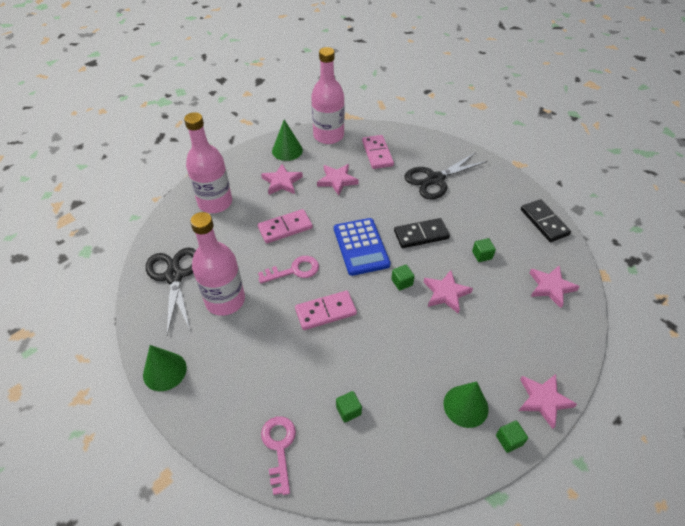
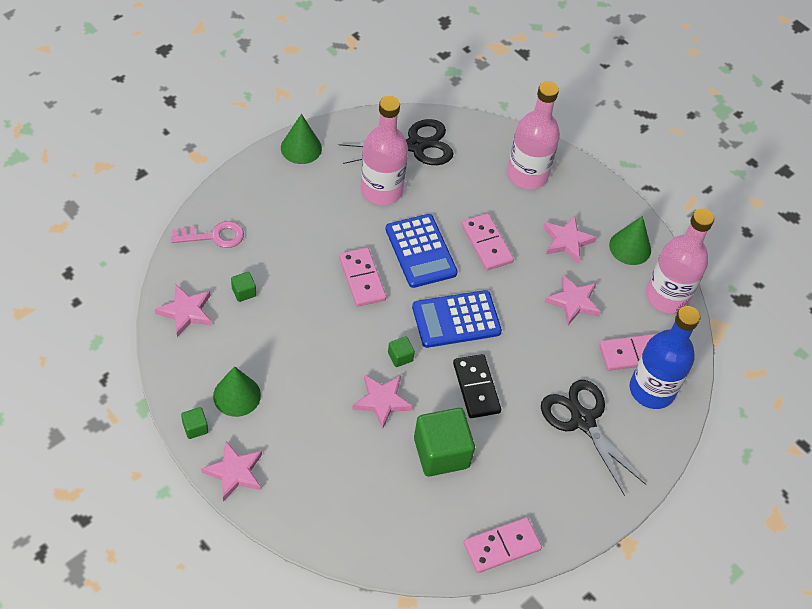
camera: 85 degrees right, 5 degrees up
(294, 270) = (420, 251): pink key -> blue calculator
(404, 146) = (651, 390): none -> blue bottle
(482, 255) = (441, 453): green cube -> green cube, size x2.25
(544, 222) = (502, 547): black domino -> pink domino
(551, 287) = (387, 523): pink star -> pink star (186, 312)

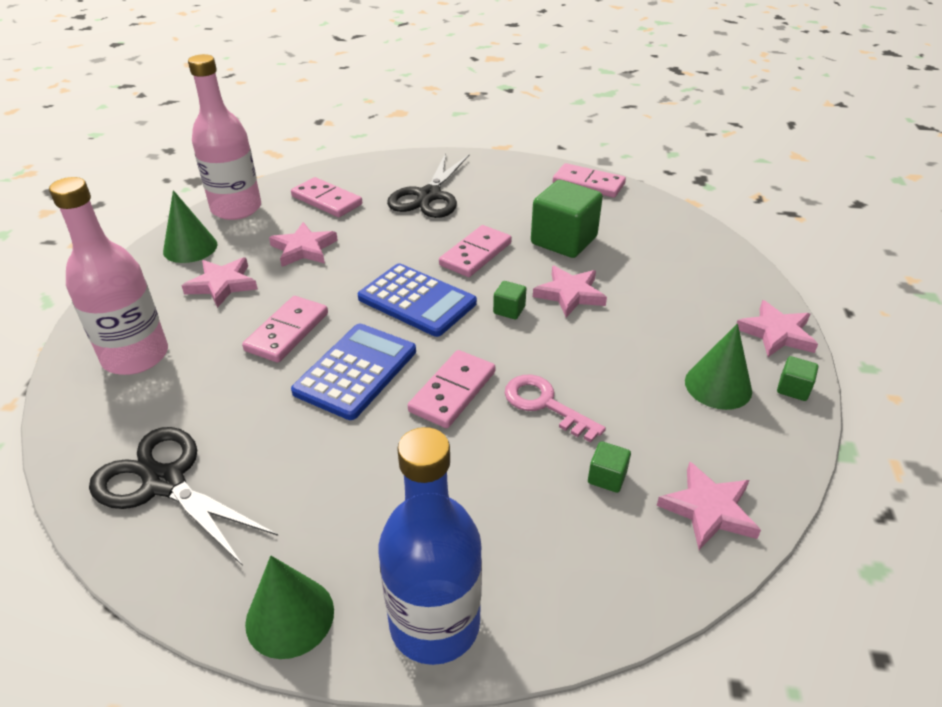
camera: 125 degrees left, 15 degrees down
(214, 236) = (574, 582): pink key -> pink key (545, 404)
(381, 190) = (290, 463): pink bottle -> none
(476, 388) = (476, 254): black domino -> pink domino
(651, 390) = (353, 181): blue bottle -> blue bottle (434, 624)

